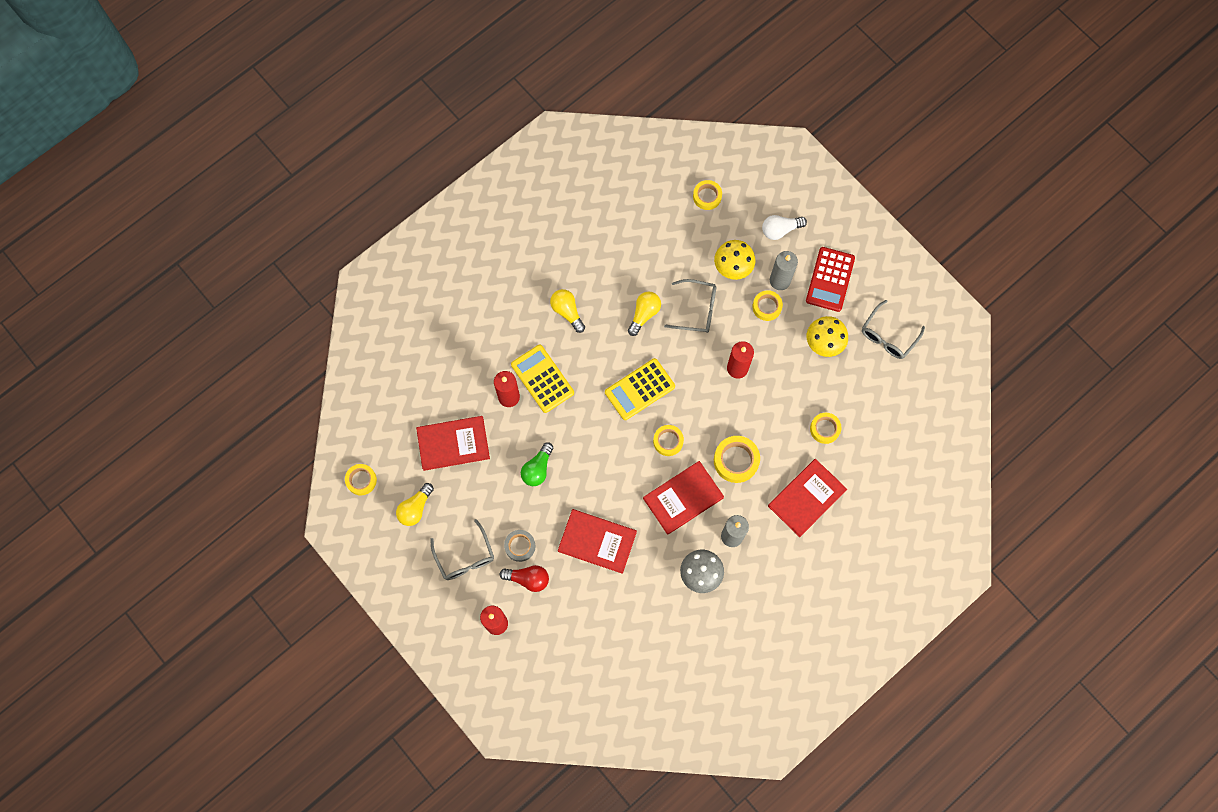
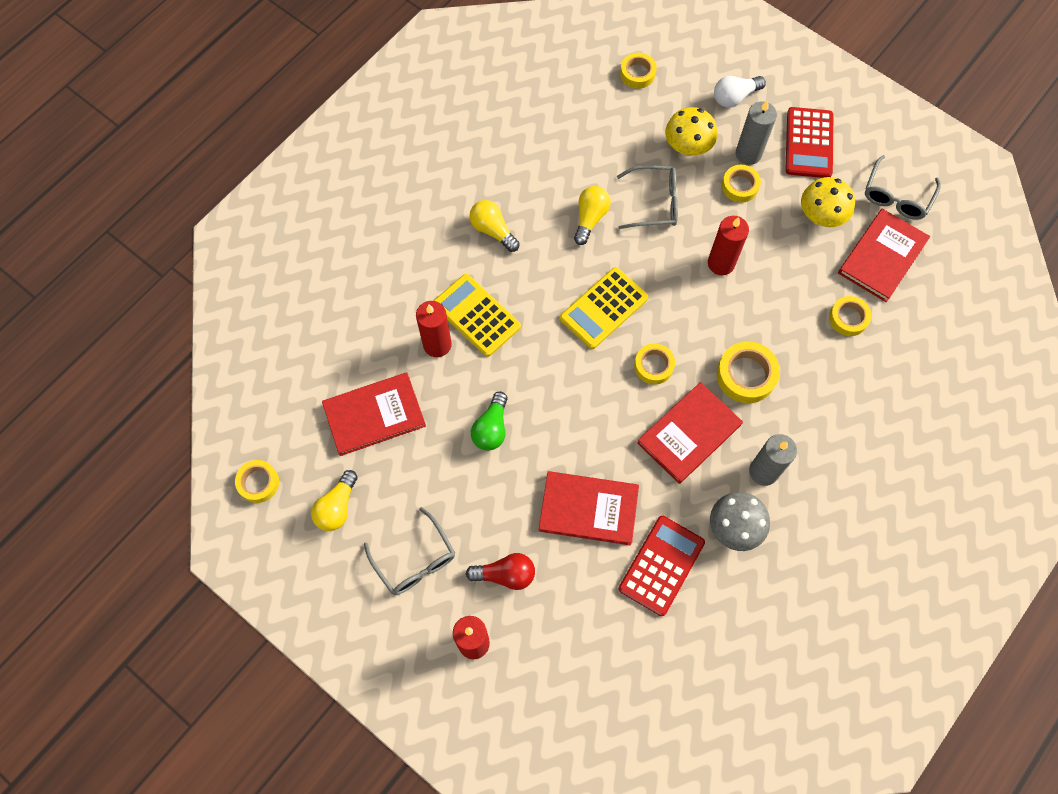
camera: 10 degrees left, 5 degrees down
(520, 546) = (486, 533): grey tape -> none
(641, 592) = (661, 565): none -> red calculator
(806, 498) = (847, 407): red book -> red book (882, 257)

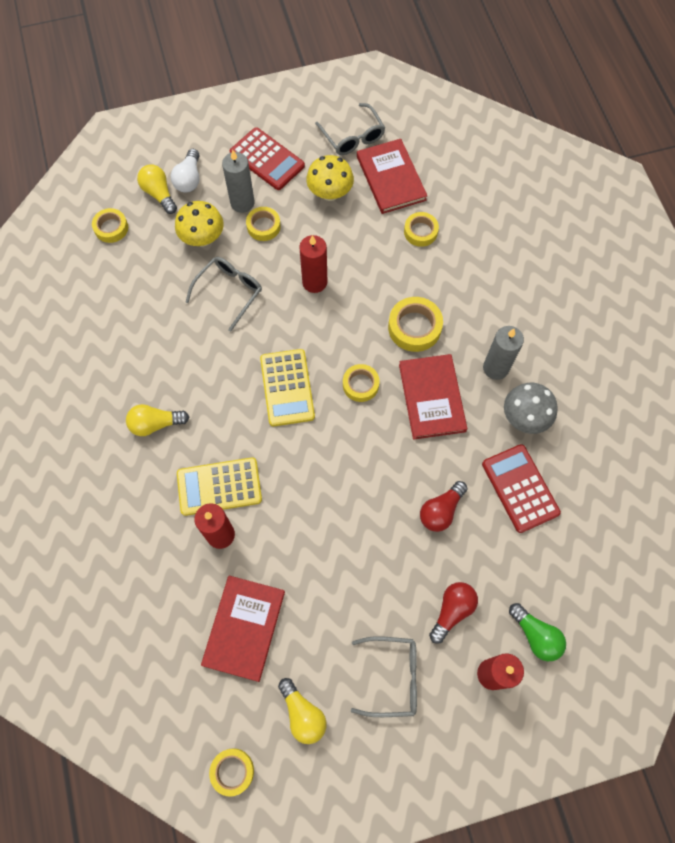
camera: 55 degrees left, 0 degrees up
(491, 428) = (324, 540): green light bulb -> green light bulb (536, 635)
(588, 509) = (441, 511): red book -> red light bulb
(590, 218) = (204, 345): yellow light bulb -> yellow light bulb (159, 194)

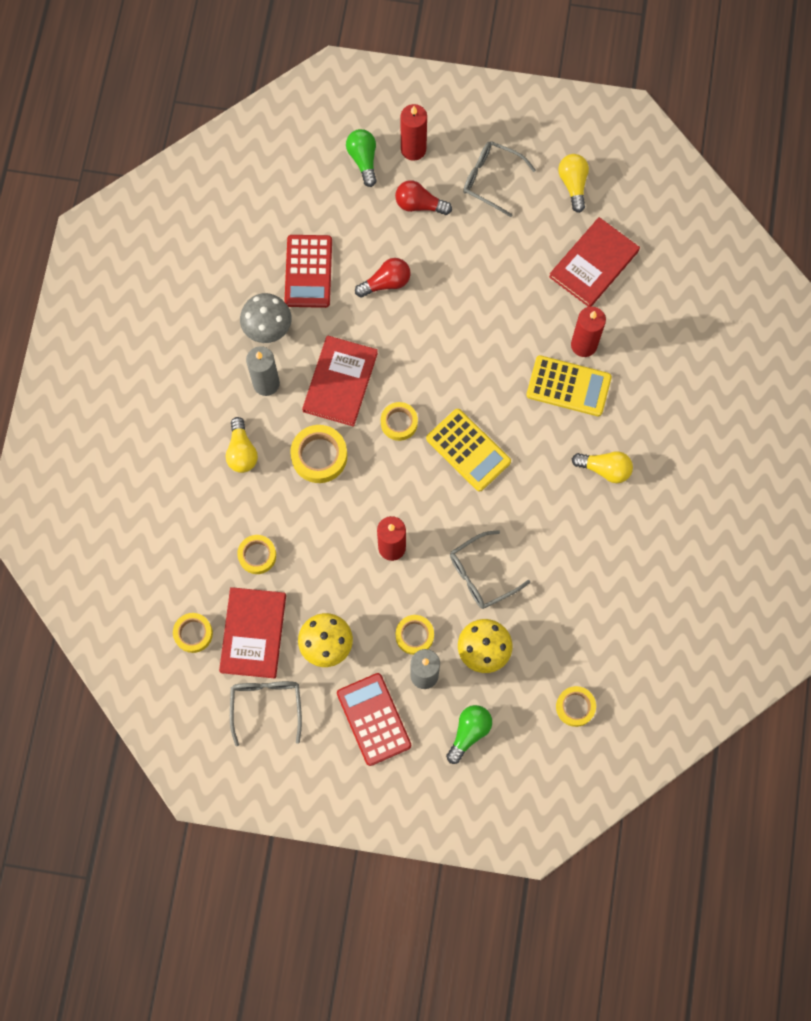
camera: 155 degrees left, 5 degrees up
(159, 194) = (509, 727): yellow light bulb -> yellow light bulb (242, 452)
(189, 179) = (469, 732): white light bulb -> green light bulb
(232, 771) = (643, 170): yellow tape -> yellow tape (193, 633)
(287, 388) = (468, 450): yellow calculator -> yellow calculator turned 120 degrees clockwise
(452, 611) = (419, 205): red light bulb -> red light bulb turned 45 degrees clockwise

